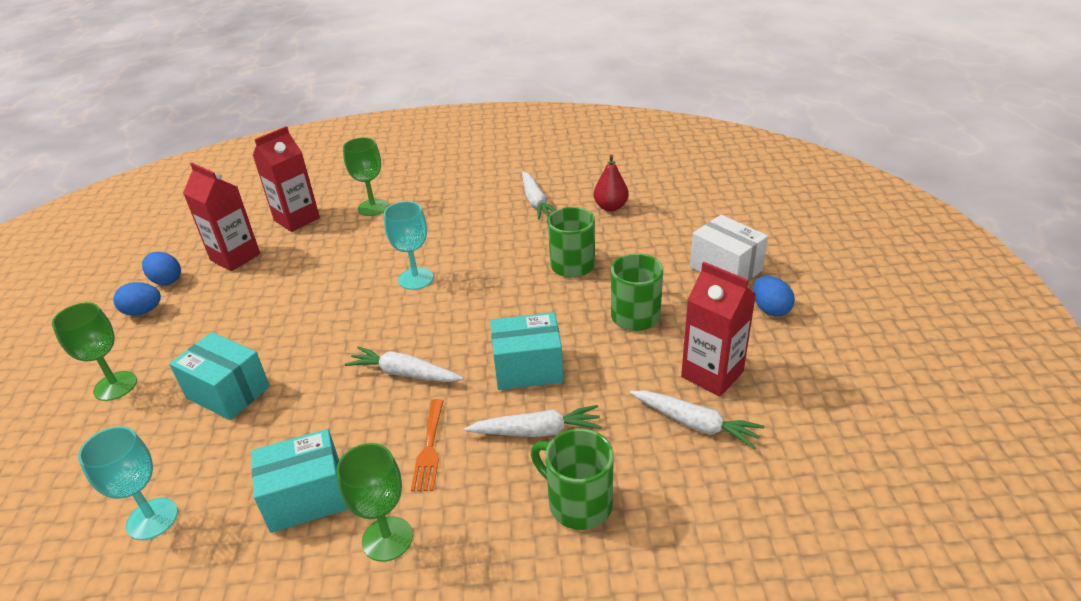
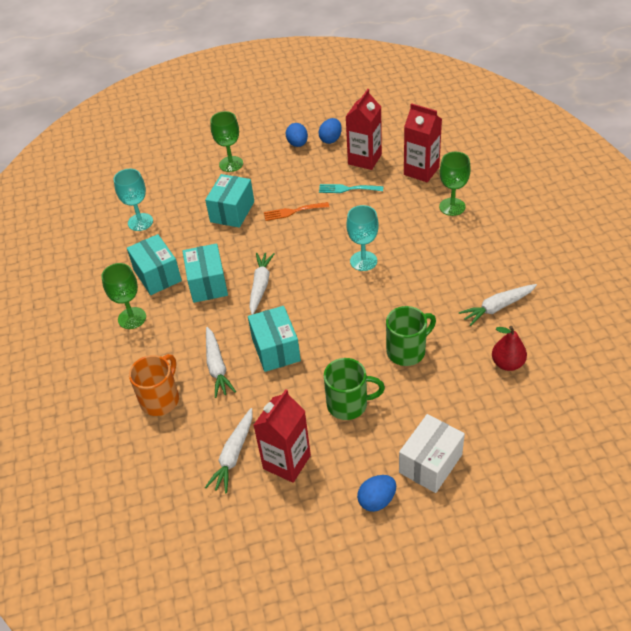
camera: 80 degrees right, 10 degrees up
(278, 277) = (347, 189): none -> turquoise fork
(366, 432) = (207, 284): none -> turquoise box
(429, 449) = (197, 317): orange fork -> orange fork (293, 211)
(578, 503) = (161, 399): green mug -> orange mug

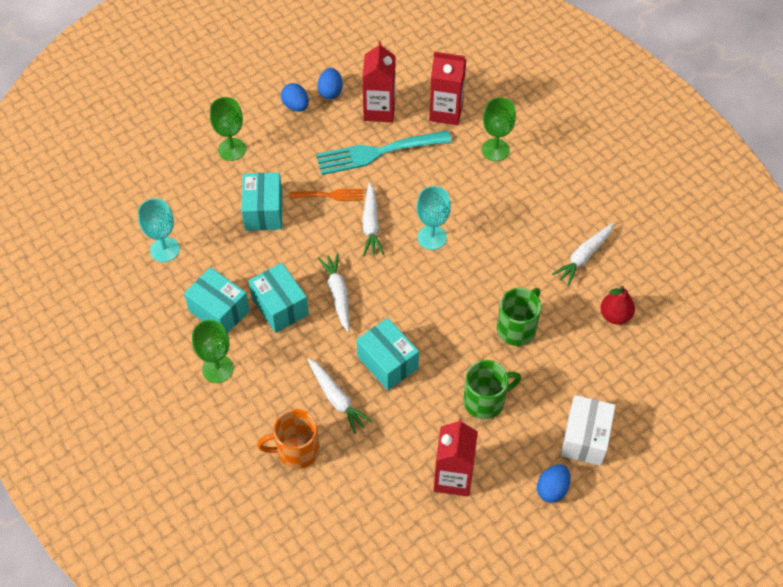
camera: 25 degrees left, 10 degrees up
(161, 399) = (296, 450): orange mug -> orange mug turned 105 degrees counterclockwise
(233, 455) = (399, 486): white carrot -> white carrot (371, 225)
(293, 211) = (331, 195): orange fork -> orange fork turned 150 degrees counterclockwise
(347, 189) = (377, 153): turquoise fork -> turquoise fork, size x1.89

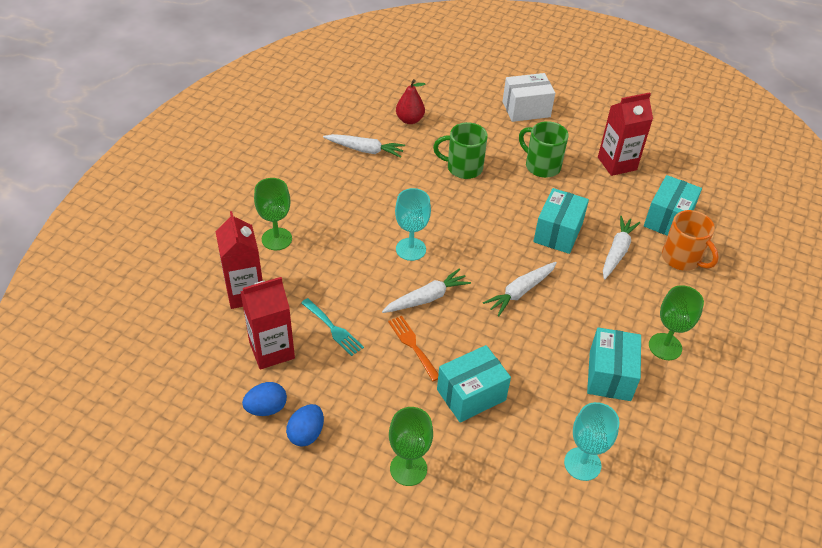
camera: 120 degrees left, 10 degrees down
(280, 307) = (567, 329): turquoise box -> turquoise box (668, 219)
(377, 153) = (333, 329): turquoise fork -> turquoise fork, size x0.53
(552, 489) = (578, 114): blue egg -> none

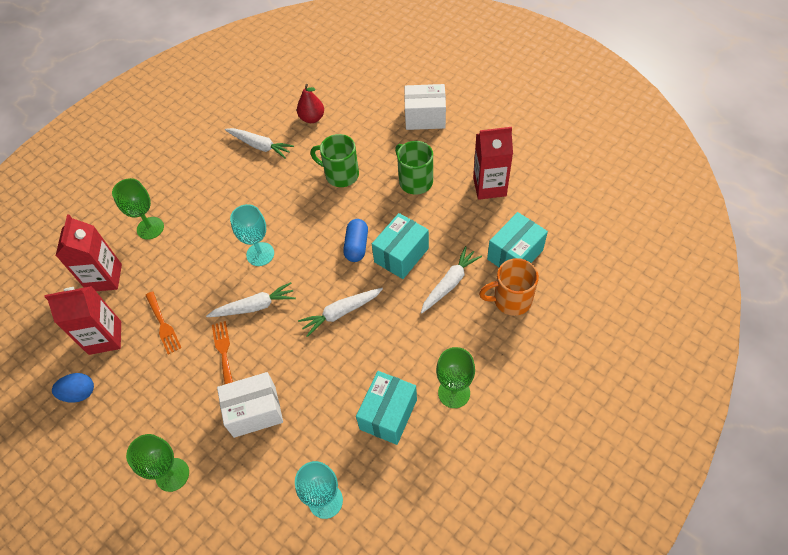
camera: 20 degrees right, 10 degrees up
(306, 434) = (102, 424): blue egg -> none
(333, 329) = (163, 325): turquoise fork -> orange fork
(471, 395) = (254, 411): turquoise box -> white box
(509, 230) = (356, 246): none -> blue capsule
(682, 258) = (511, 300): orange mug -> orange mug turned 105 degrees clockwise

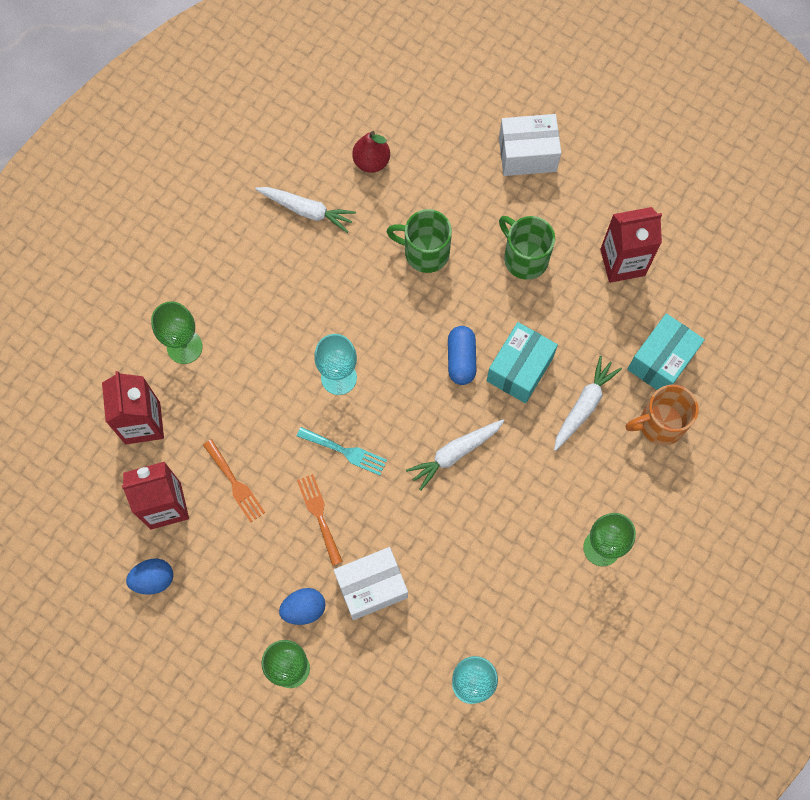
camera: 10 degrees left, 15 degrees up
(195, 425) = (304, 609): none -> blue egg
(254, 306) = (345, 451): white carrot -> turquoise fork
(388, 414) = (528, 579): turquoise box -> none

